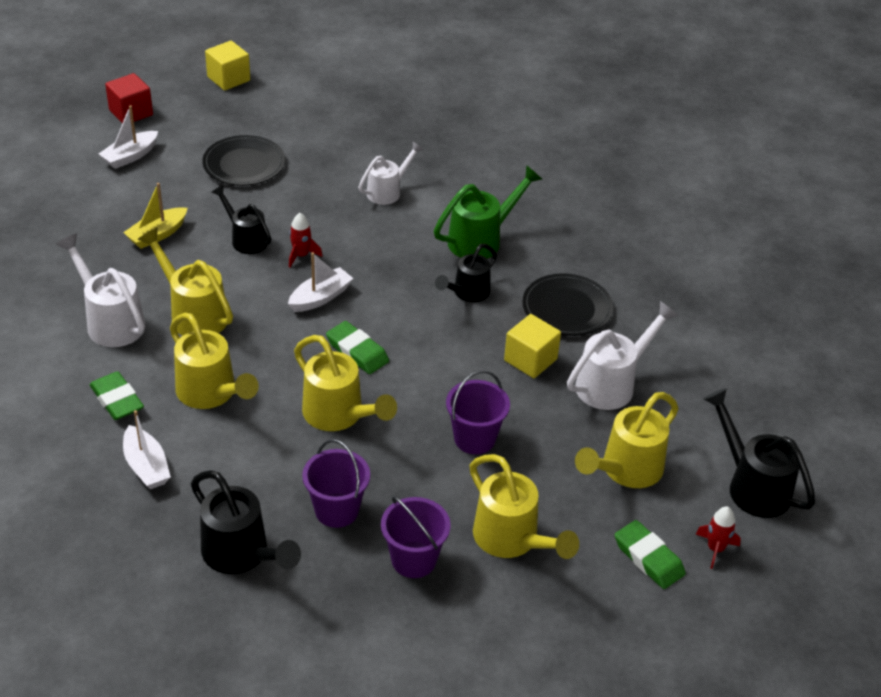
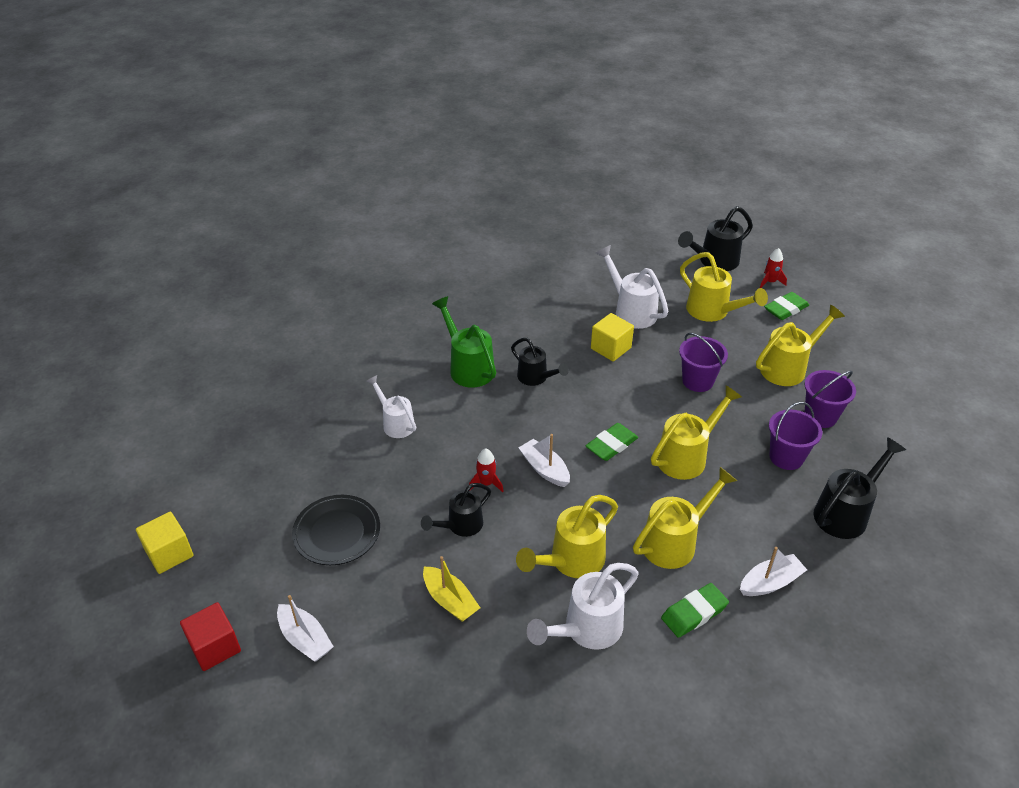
camera: 85 degrees left, 0 degrees up
(567, 308) = (552, 326): black plate -> none

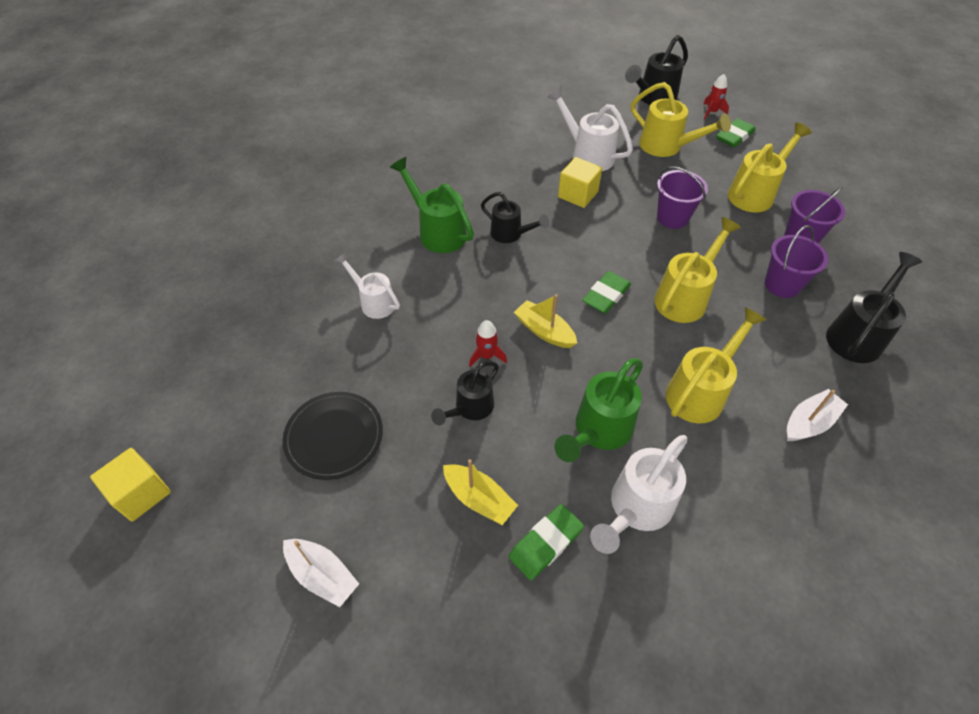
camera: 10 degrees left, 10 degrees up
(215, 647) = (215, 604): red cube -> none
(544, 469) = (544, 331): white boat -> yellow boat
(571, 561) = (599, 430): yellow watering can -> green watering can
(694, 613) = (743, 470): green eraser -> green eraser (545, 543)

